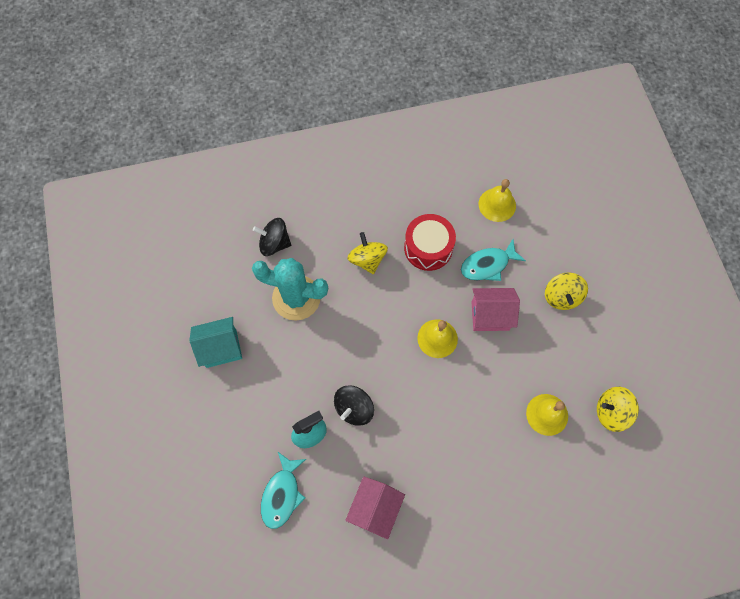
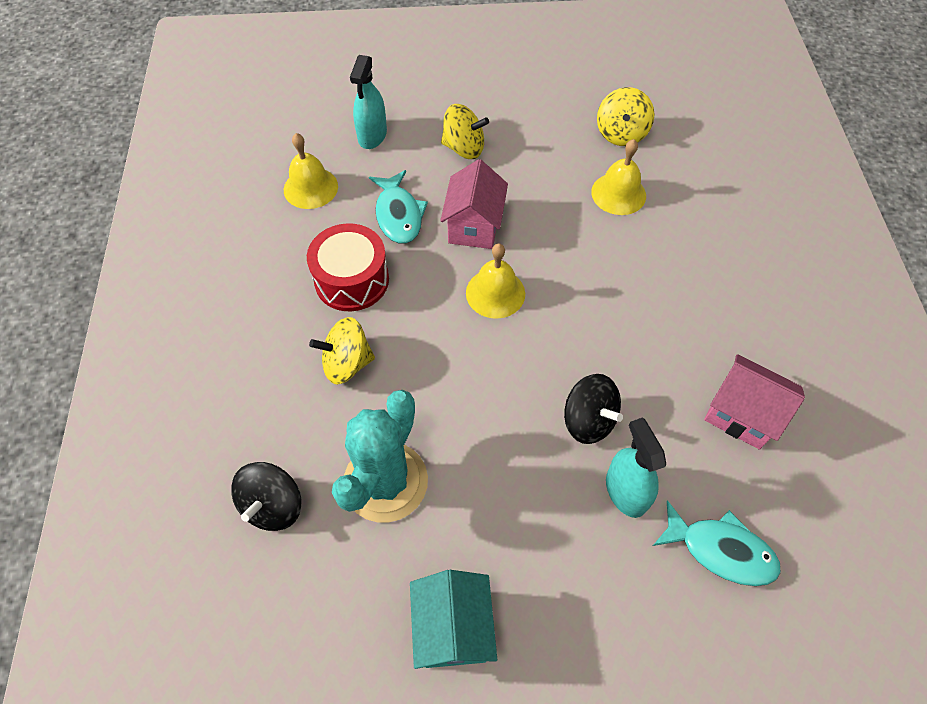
camera: 80 degrees left, 10 degrees down
(556, 232) = (372, 135): none -> turquoise spray bottle

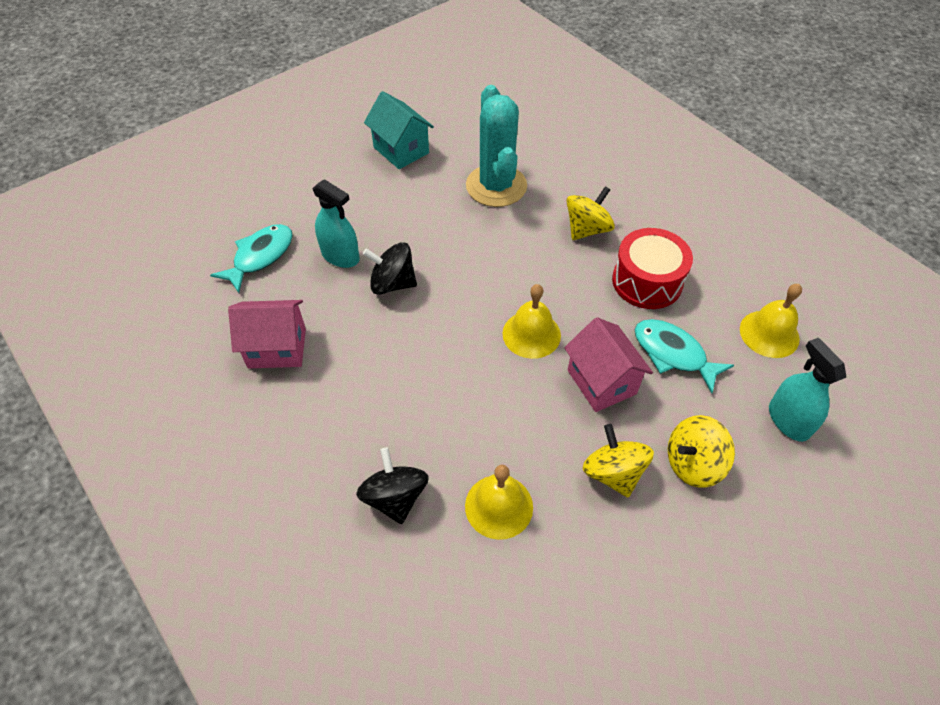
camera: 145 degrees right, 5 degrees down
(273, 505) = (547, 146): black spinning top -> black spinning top (395, 497)
(621, 133) = (553, 601): yellow spinning top -> yellow spinning top (613, 473)
(721, 550) = (260, 256): turquoise fish -> turquoise fish turned 135 degrees clockwise

